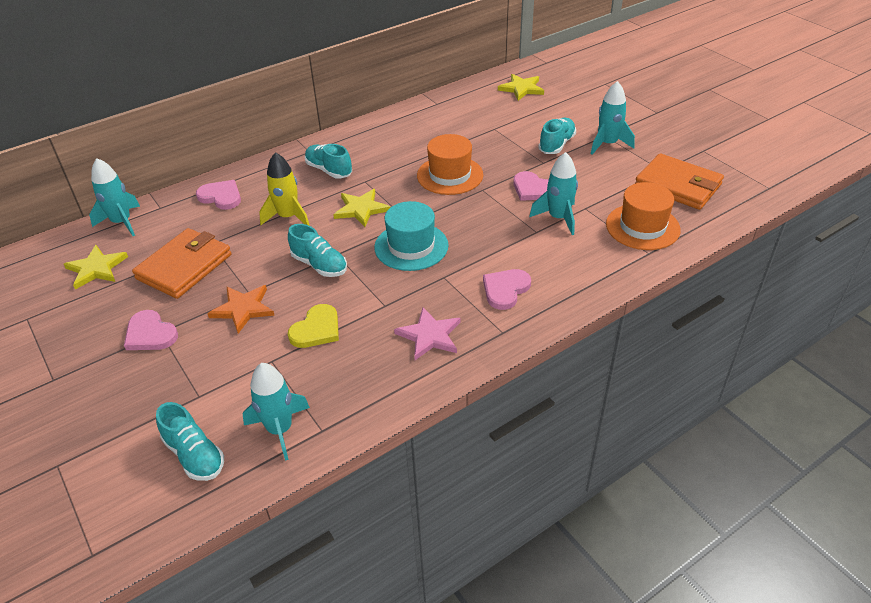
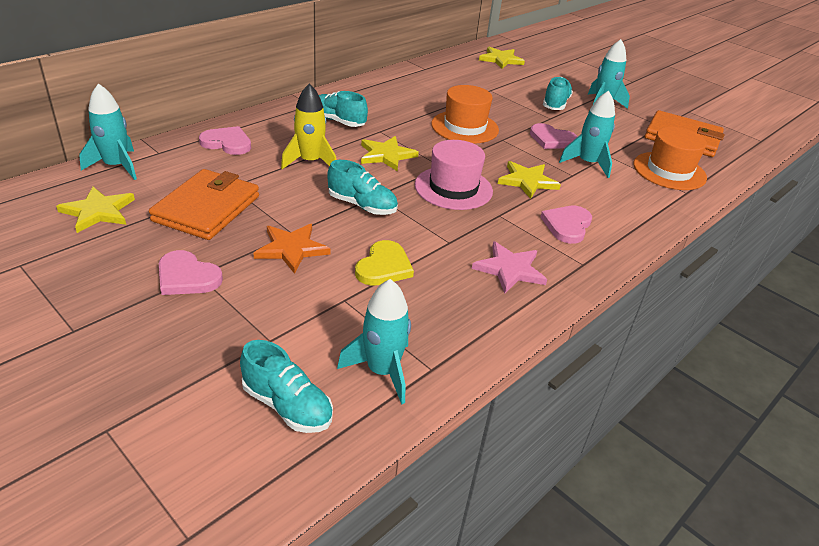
camera: 15 degrees left, 5 degrees down
(411, 246) = (453, 188): turquoise hat -> pink hat
(487, 239) = (527, 181): none -> yellow star

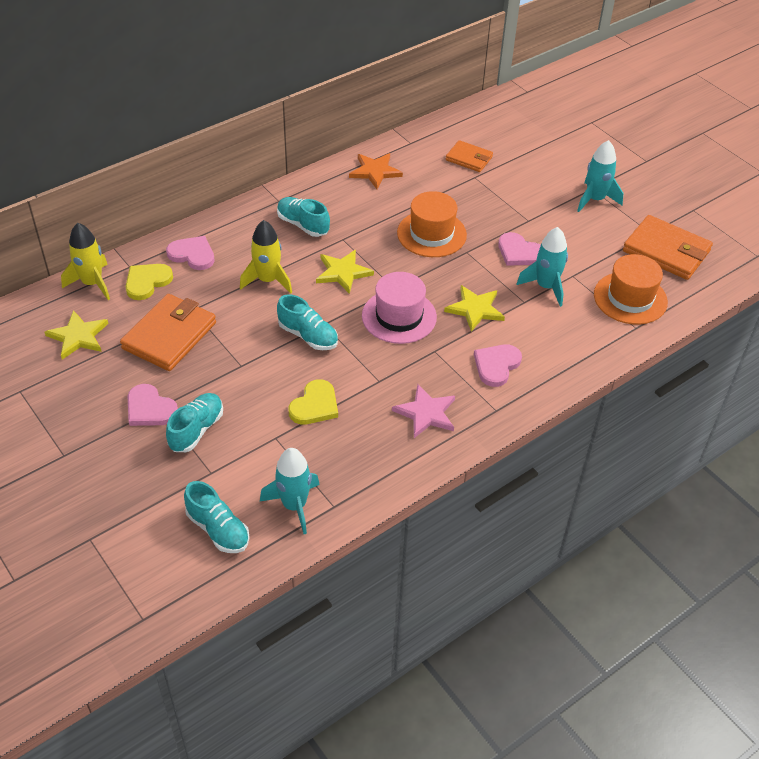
camera: 10 degrees right, 10 degrees up
(116, 166) = (92, 283): turquoise rocket -> yellow rocket
(179, 164) = (147, 282): none -> yellow heart
(291, 249) = (238, 383): orange star -> orange star (375, 171)
(480, 78) = (469, 158): none -> orange wallet
(501, 60) = (501, 126): yellow star -> none
(555, 104) = (541, 199): turquoise shoe -> turquoise shoe (196, 430)

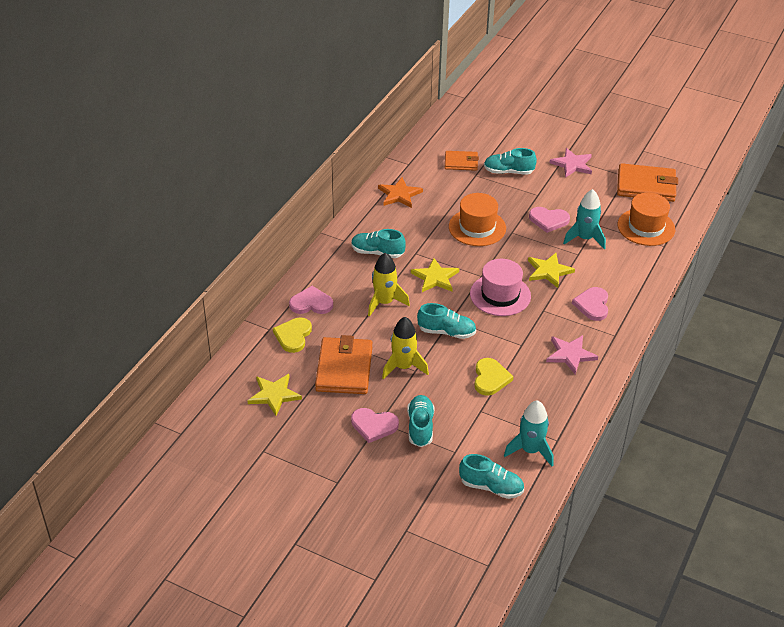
camera: 25 degrees left, 5 degrees down
(92, 283) = (250, 352): yellow rocket -> yellow rocket (403, 367)
(514, 184) = (508, 172): none -> turquoise shoe
(595, 199) = (572, 164): turquoise rocket -> pink star

